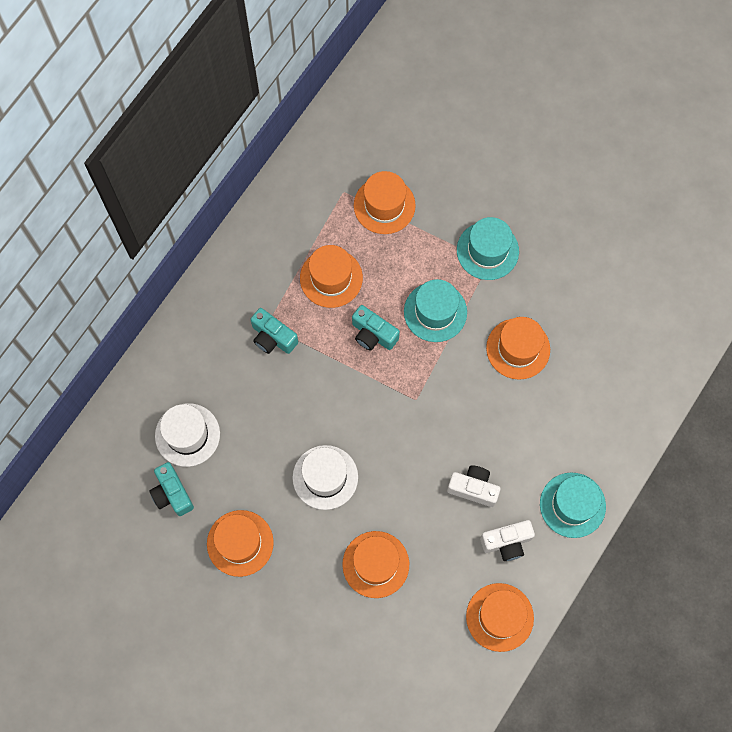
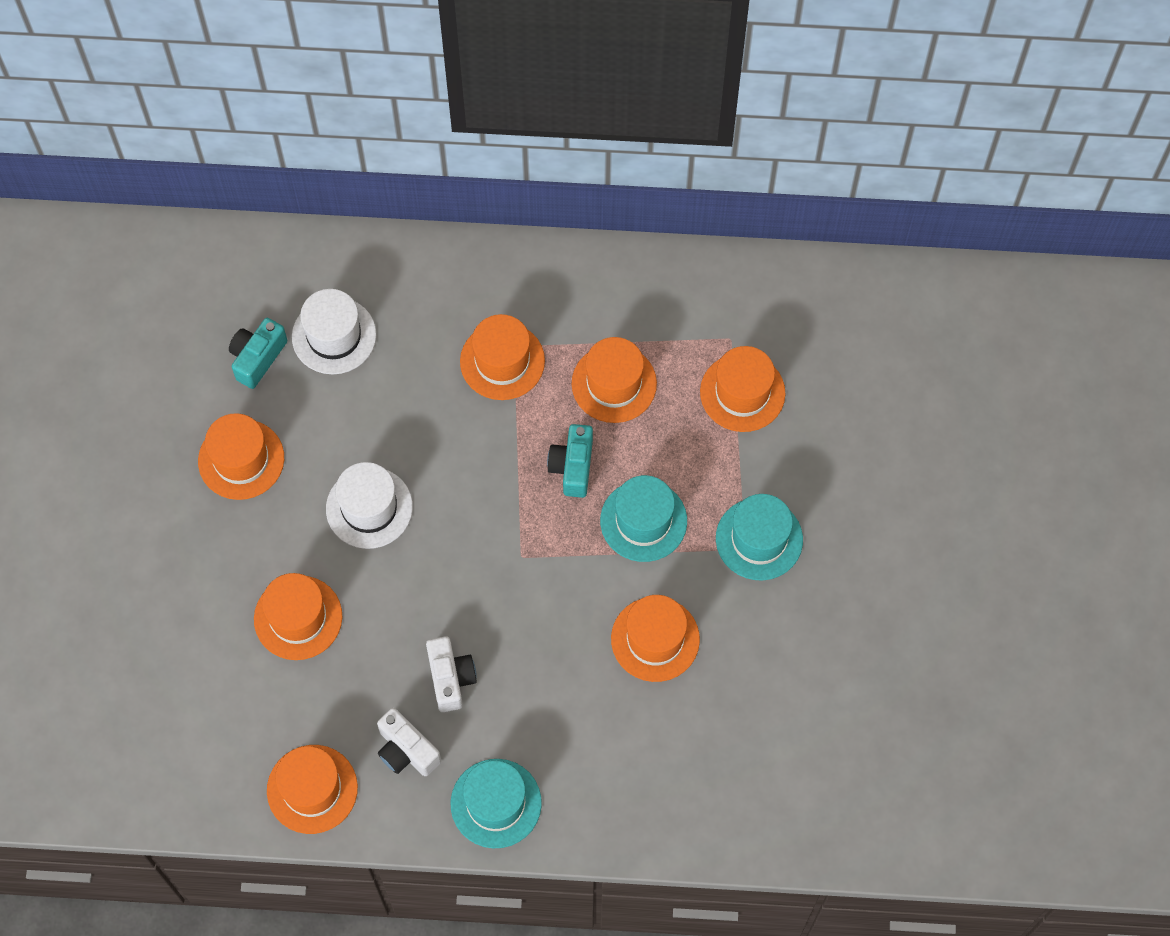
camera: 60 degrees right, 5 degrees down
(273, 337) = (502, 361): turquoise camera -> orange hat

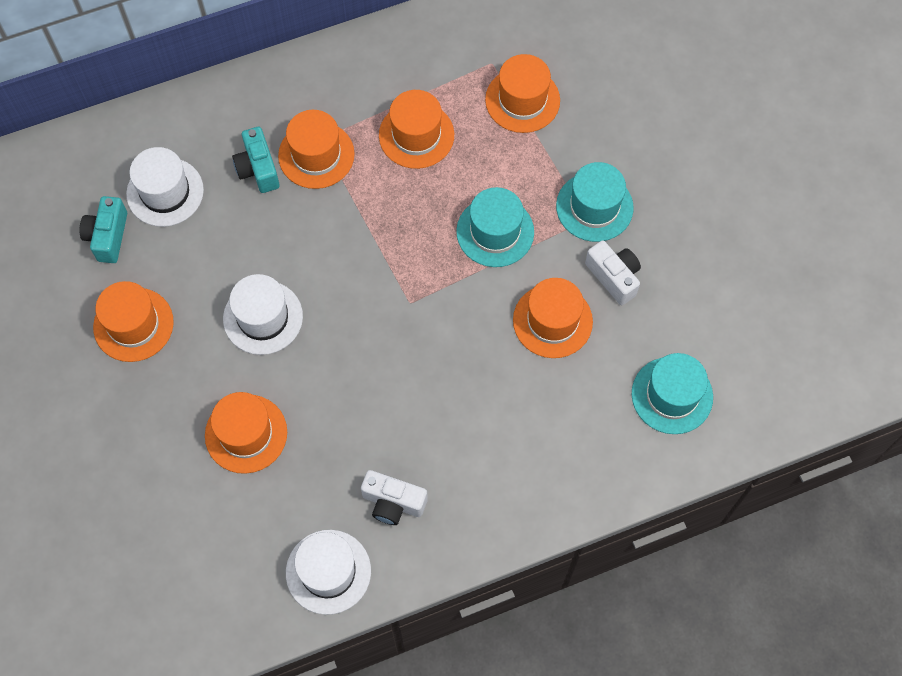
camera: 25 degrees left, 0 degrees up
(312, 789) = (328, 572): orange hat -> white hat
(450, 678) = (400, 427): white camera -> white camera (614, 277)
(496, 803) = (490, 512): turquoise hat -> turquoise hat (672, 395)
(572, 467) = (416, 214): turquoise camera -> turquoise camera (258, 169)

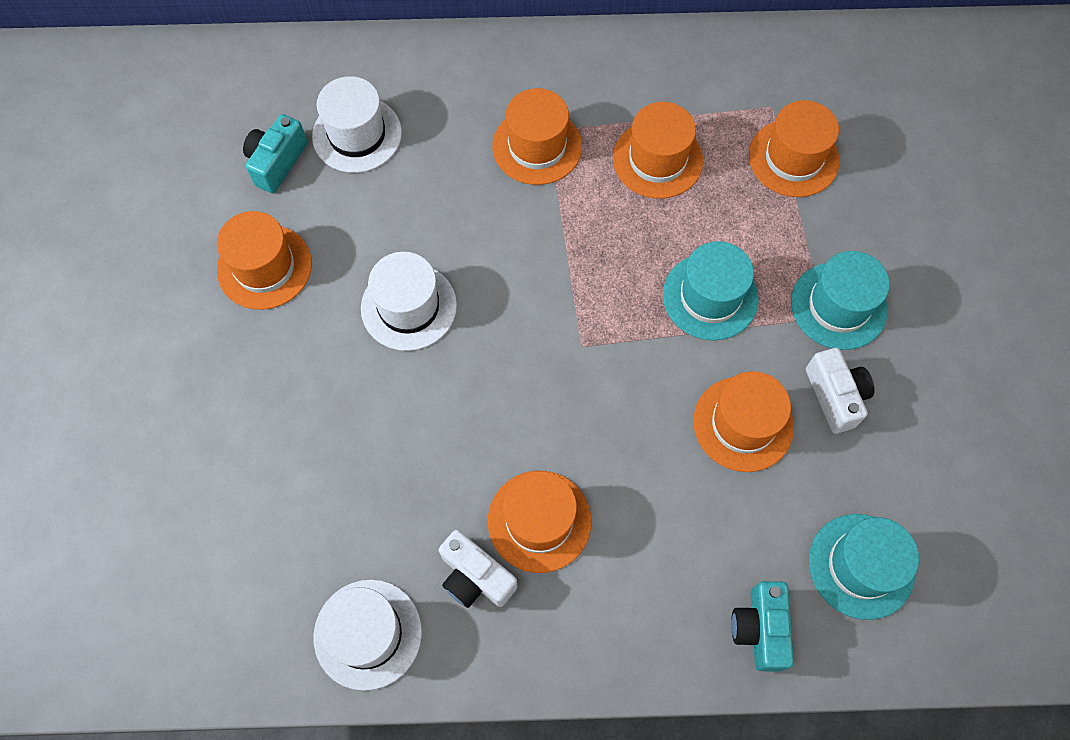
camera: 20 degrees right, 0 degrees up
(246, 434) = (338, 433): orange hat -> orange hat (539, 521)
(258, 169) = (467, 141): turquoise camera -> turquoise camera (760, 629)

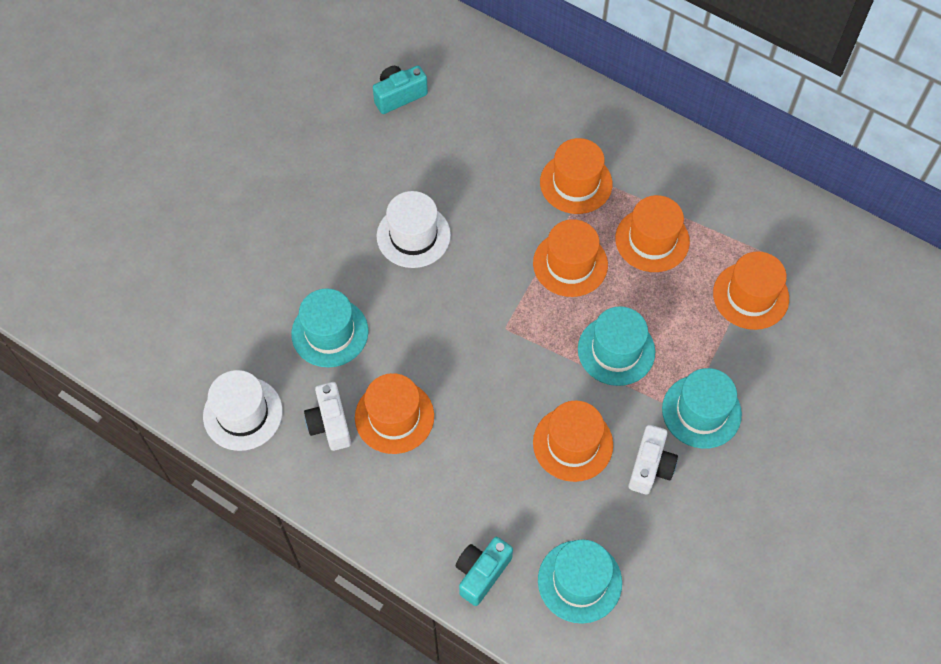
camera: 35 degrees right, 5 degrees down
(264, 267) = (343, 157): orange hat -> orange hat (570, 264)
(357, 134) = (463, 107): white hat -> none
(397, 474) = (330, 332): none -> turquoise hat

